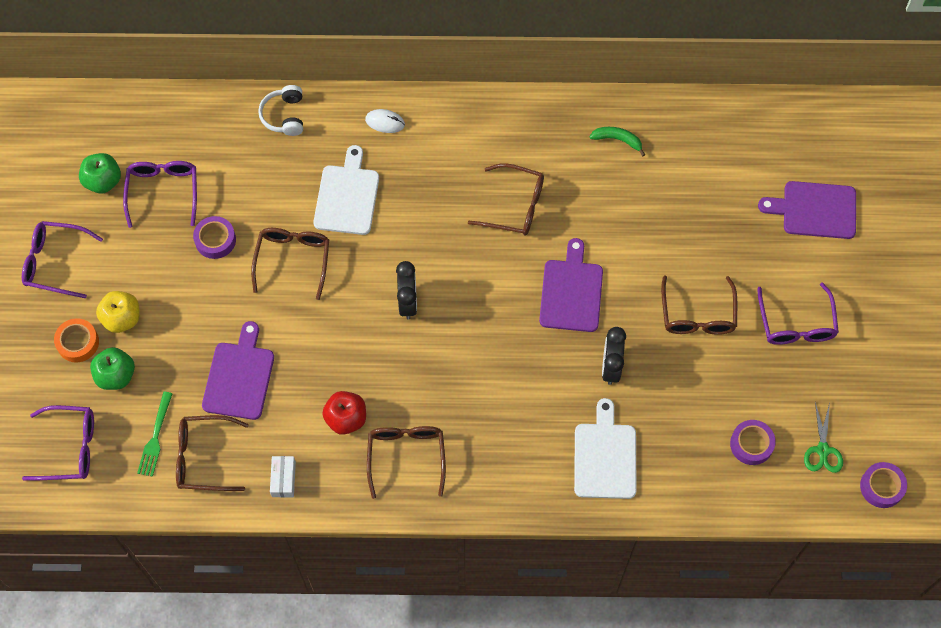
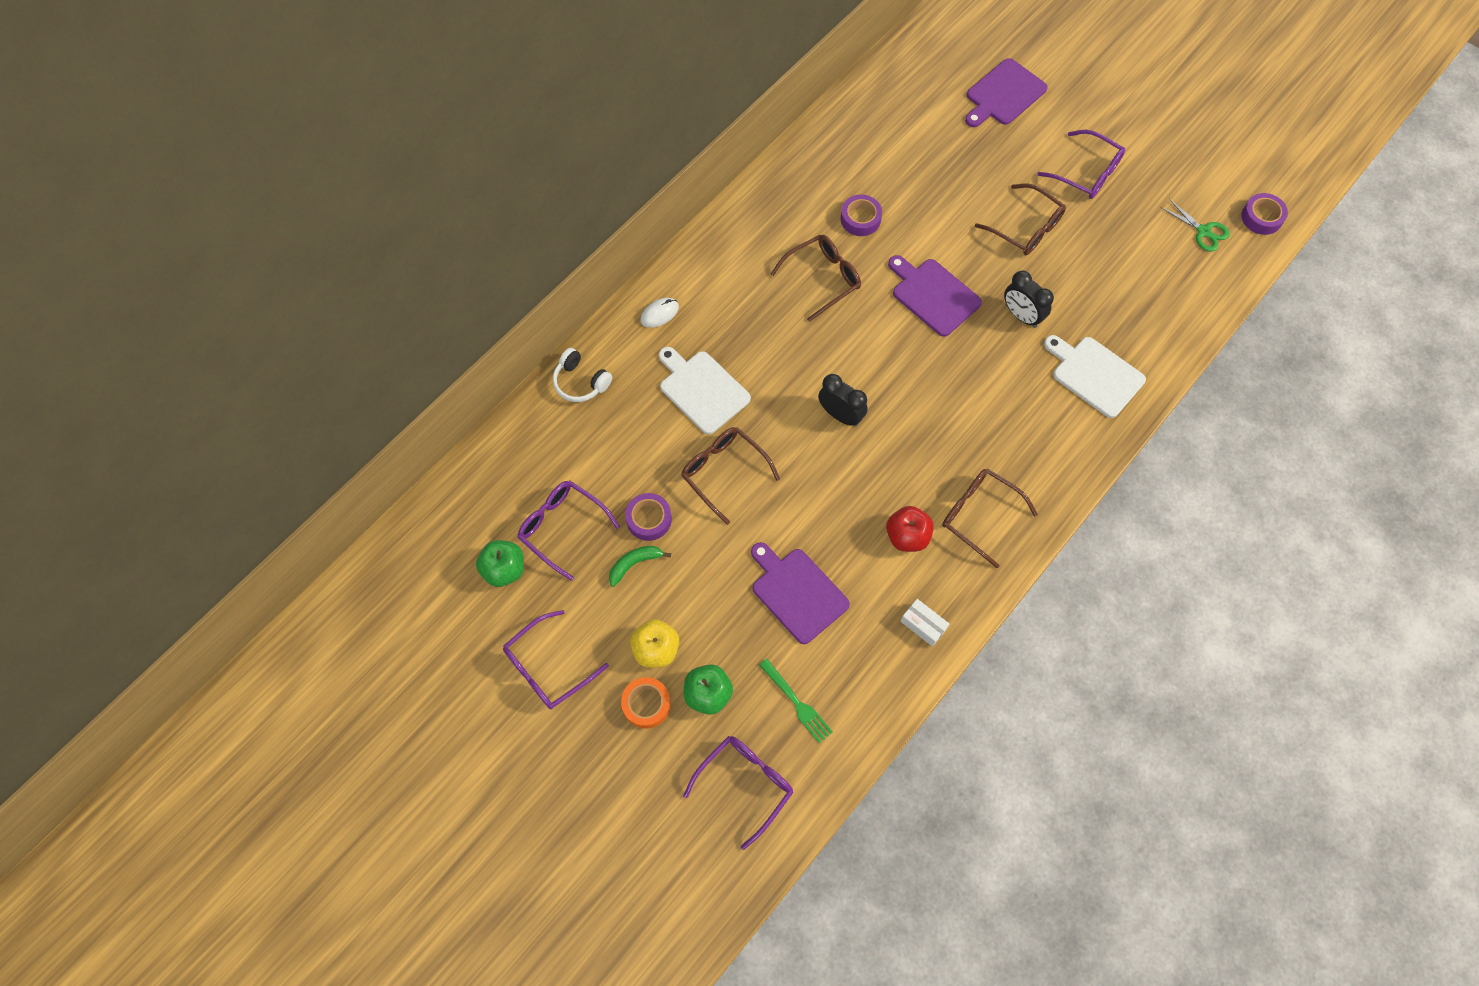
camera: 50 degrees left, 0 degrees up
(204, 457) = (850, 675): brown glasses -> none
(618, 140) = (829, 170): green banana -> green banana (634, 564)
(751, 444) = (1162, 272): purple tape -> purple tape (860, 219)

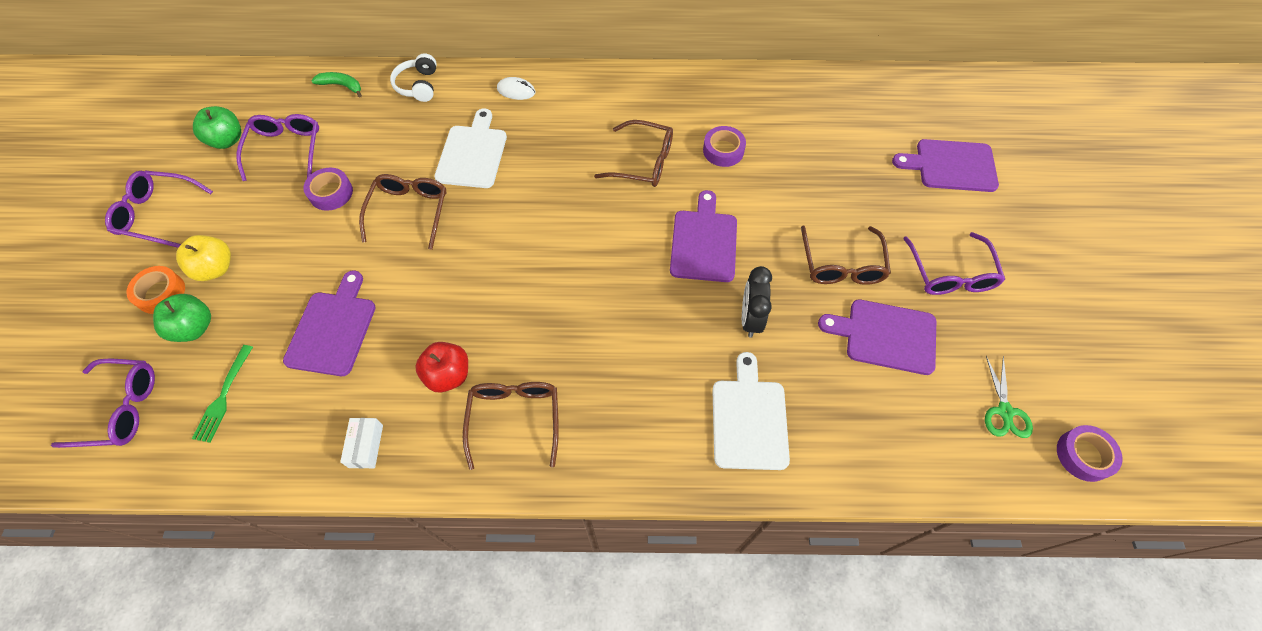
camera: 50 degrees right, 5 degrees down
(634, 564) = (285, 209): green banana -> green banana (341, 86)
(840, 415) = (527, 252): black clock -> none
(1100, 249) = (886, 336): none -> purple cutting board

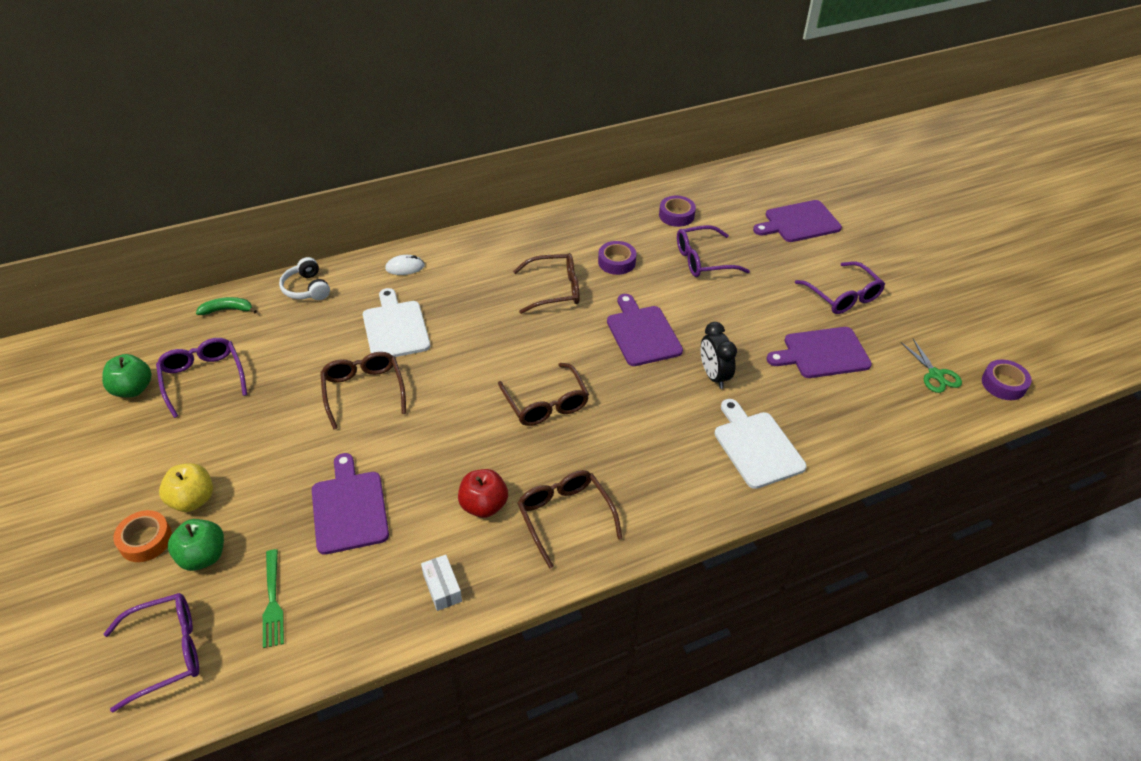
camera: 25 degrees left, 15 degrees down
(158, 214) = (96, 474): purple glasses -> purple glasses (703, 260)
(331, 193) = (274, 400): purple tape -> purple tape (676, 215)
(841, 265) = (760, 315): brown glasses -> brown glasses (546, 403)

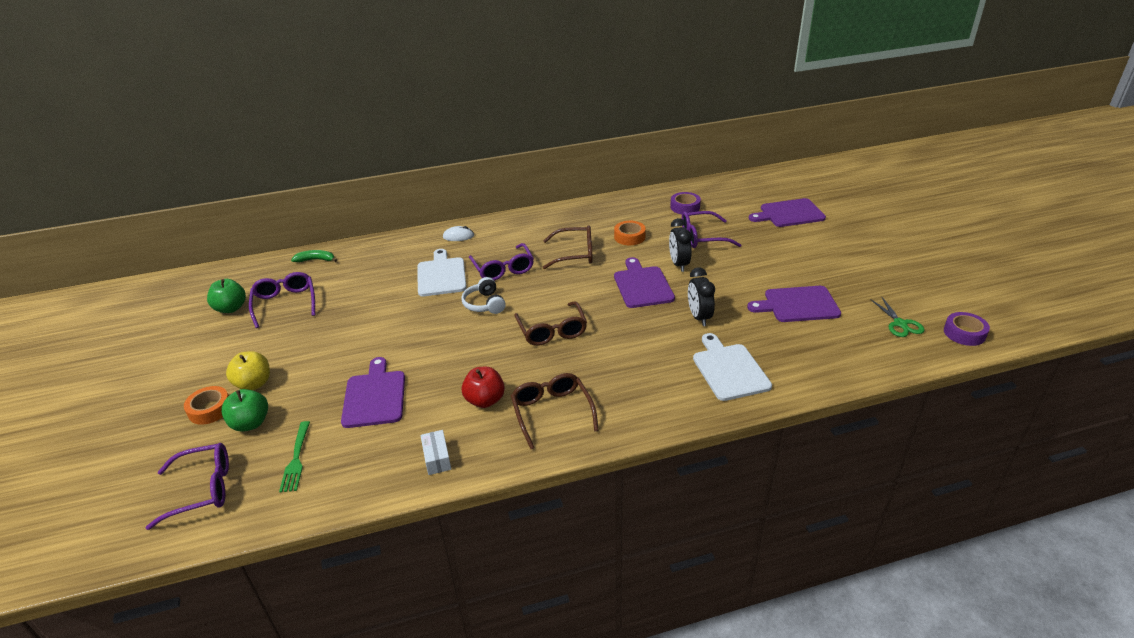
camera: 10 degrees right, 10 degrees down
(307, 288) = (379, 248): white headphones -> white headphones (485, 304)
(363, 391) = (406, 316): brown glasses -> none
(616, 262) = (629, 237): purple tape -> orange tape
(680, 301) = (679, 264): none -> black clock
(843, 296) = (821, 265): purple glasses -> purple glasses (503, 269)

